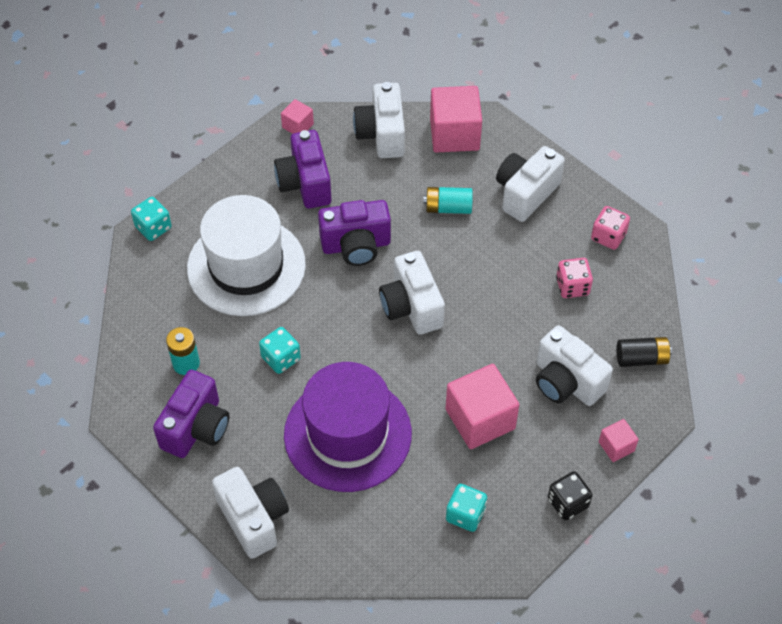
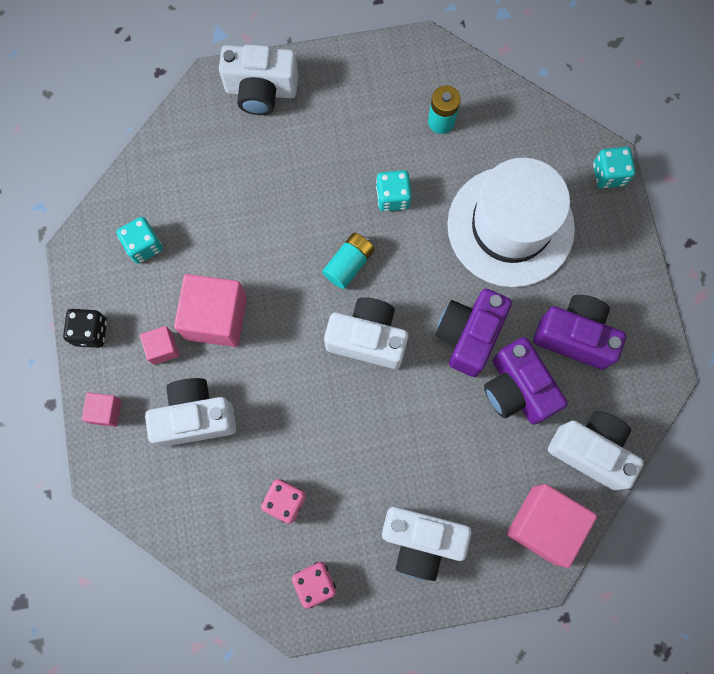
camera: 125 degrees right, 20 degrees up
(196, 428) = (373, 95): purple camera -> purple camera (517, 389)
(298, 126) = (654, 376): pink cube -> pink cube (163, 348)
(347, 434) = (282, 204): purple hat -> none
(448, 208) = (455, 451): turquoise battery -> turquoise battery (348, 264)
(526, 193) = (421, 541): white camera -> white camera turned 120 degrees clockwise
(641, 358) = (167, 503): black battery -> none

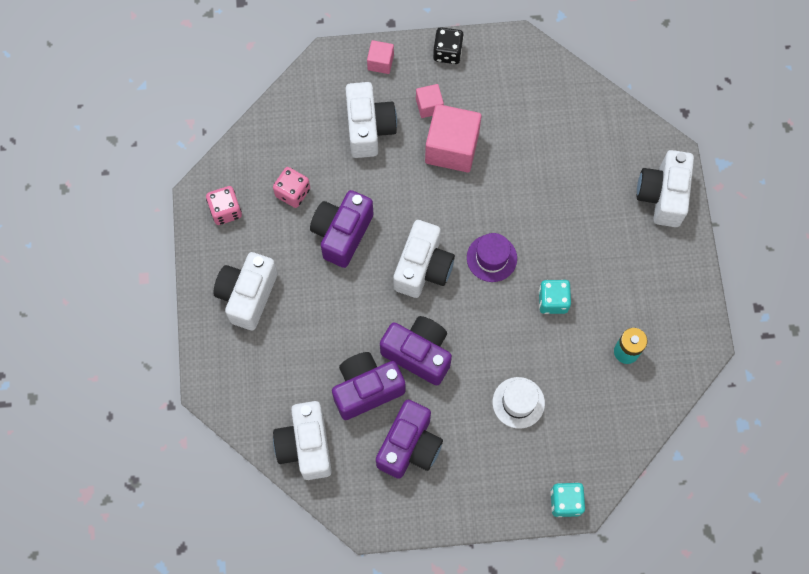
camera: 95 degrees right, 5 degrees down
(144, 245) = (520, 94): turquoise dice -> none
(333, 436) = (342, 233): none -> purple camera
(348, 264) = (491, 258): turquoise battery -> purple hat
(510, 226) = (518, 402): white hat -> white hat, size x0.45
(544, 525) = (248, 397): pink cube -> none
(590, 450) = (306, 446): white camera -> white camera turned 135 degrees clockwise

